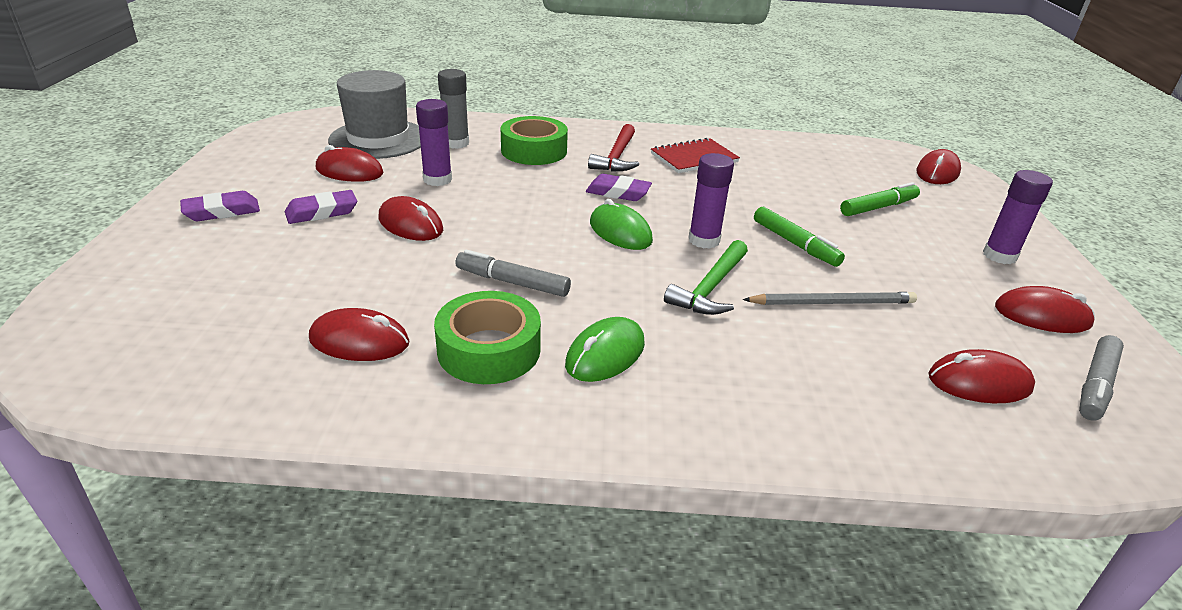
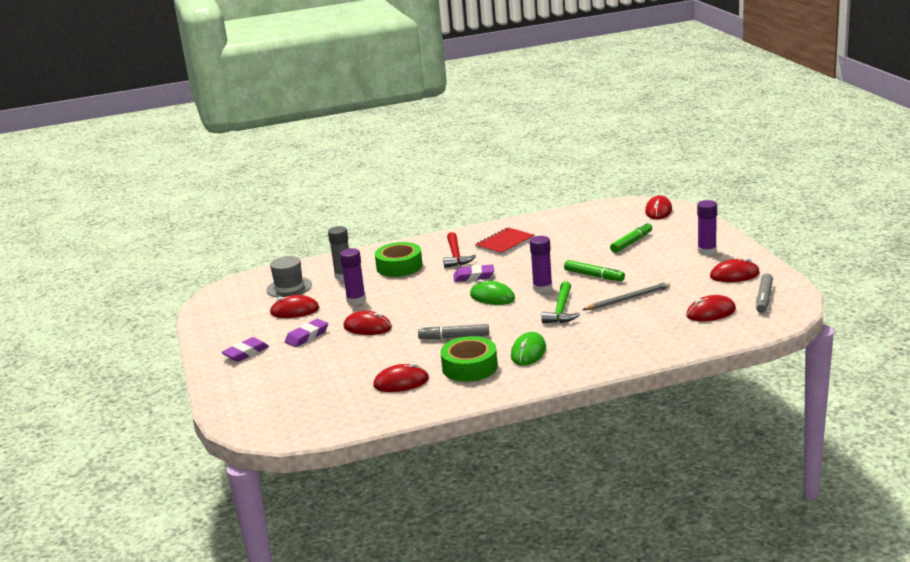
camera: 15 degrees left, 10 degrees down
(378, 139) = (289, 287): grey hat -> grey hat, size x0.66

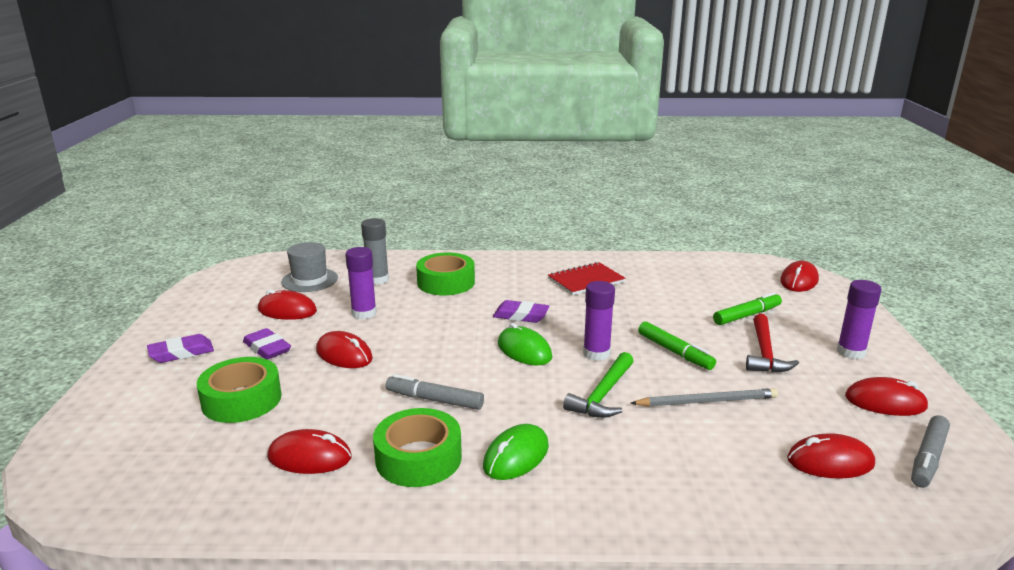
camera: 15 degrees right, 0 degrees up
(307, 336) = (267, 348): purple eraser -> purple eraser turned 75 degrees clockwise
(323, 367) = (242, 400): none -> green tape
(456, 256) = (518, 284): red hammer -> red hammer (765, 353)

